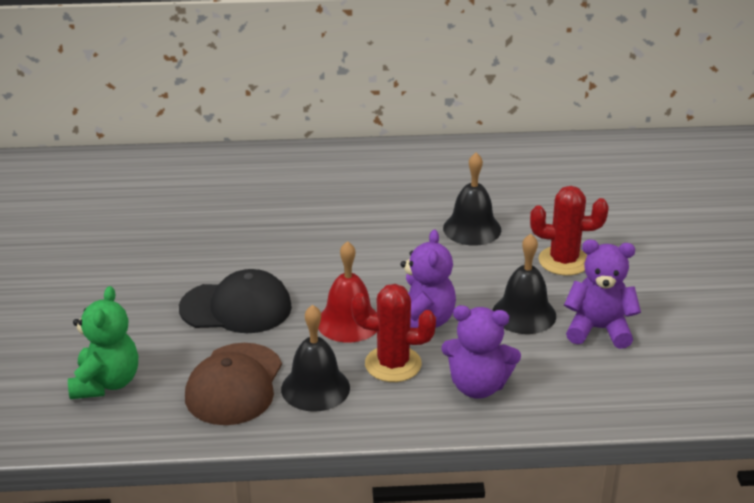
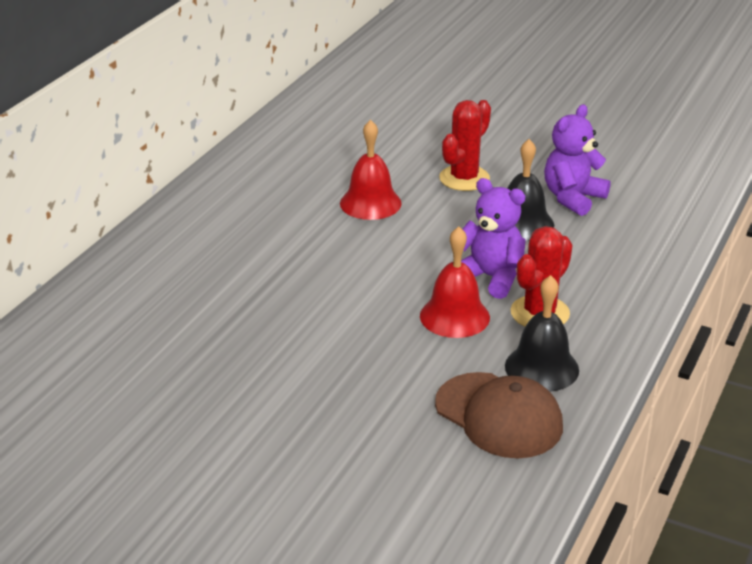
camera: 60 degrees left, 0 degrees up
(106, 383) = (428, 504): green teddy bear -> none
(236, 308) = (370, 376): black cap -> none
(472, 229) = (370, 203): black bell -> red bell
(477, 386) = (604, 280): purple teddy bear -> none

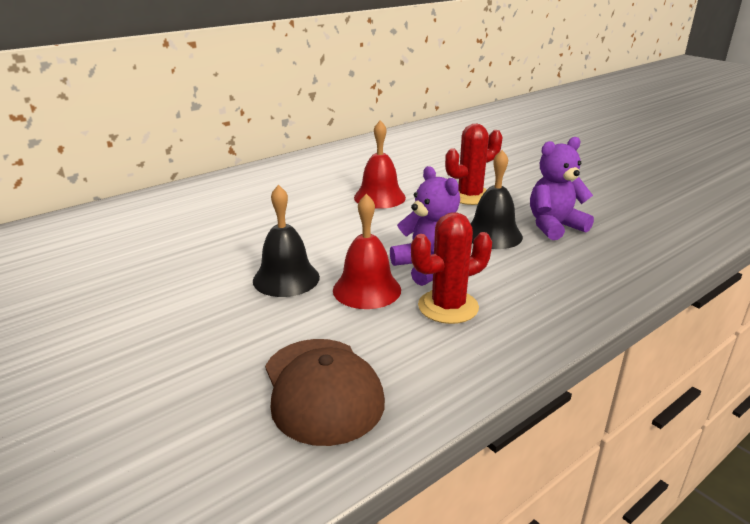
camera: 25 degrees right, 5 degrees down
(541, 368) = (407, 356): black bell -> black bell (286, 278)

